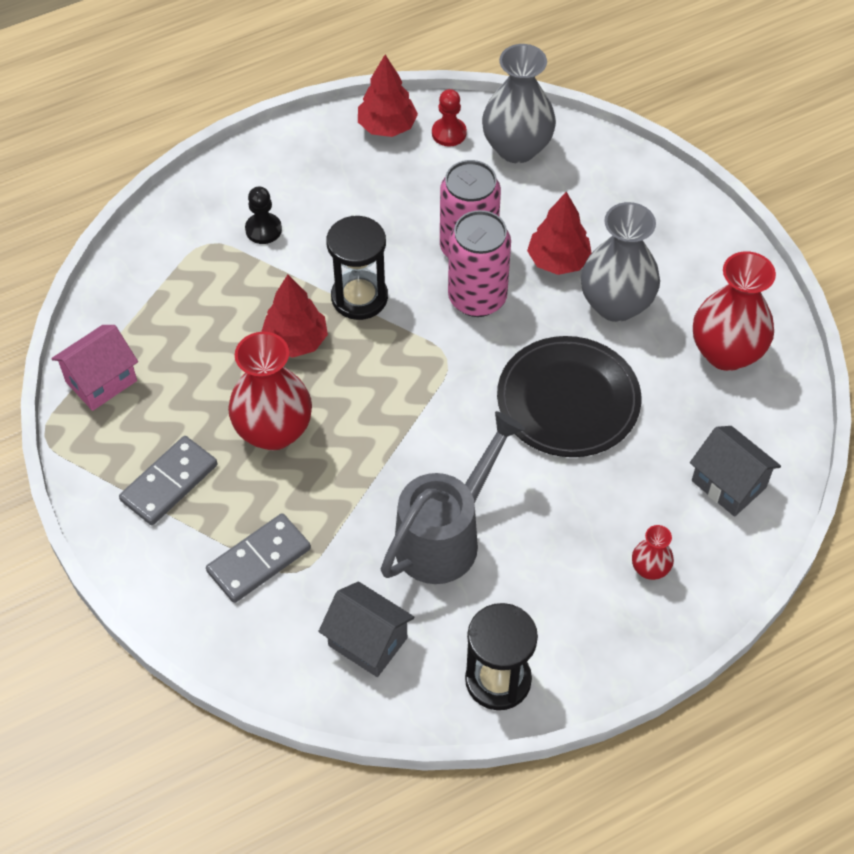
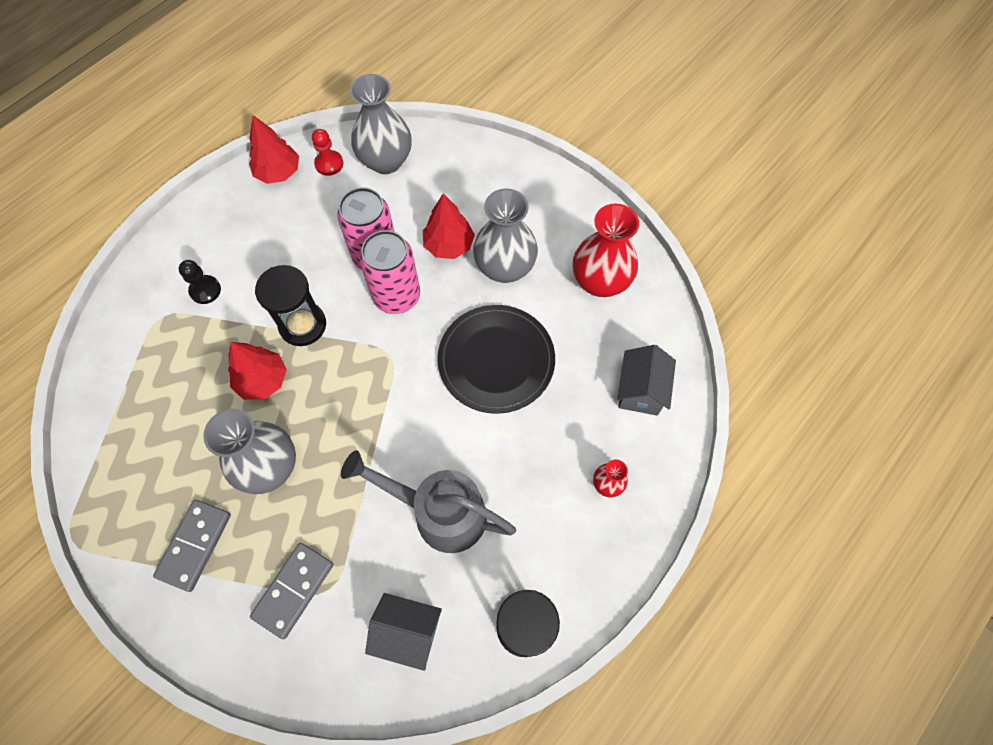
camera: 20 degrees left, 10 degrees up
(101, 381) = (107, 471): pink house -> none
(274, 431) = (269, 467): red vase -> grey vase
(445, 536) = (440, 512): grey watering can -> grey watering can turned 90 degrees counterclockwise
(728, 484) = (640, 390): grey house -> grey house turned 75 degrees clockwise

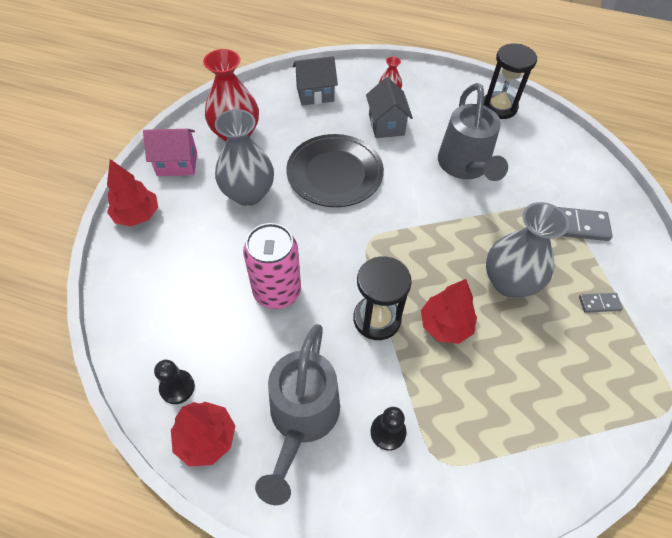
camera: 115 degrees left, 10 degrees down
(194, 545) = (599, 303): grey domino -> grey domino, size x0.54
(253, 236) = (302, 419): none -> grey watering can
(329, 164) = (177, 387): red pawn -> black pawn
(386, 161) = (157, 331): grey vase -> none
(397, 296) = (311, 258): pink can -> none
(408, 632) = (546, 156): grey house -> grey house (386, 125)
(449, 245) = (241, 240): red tree -> red tree (137, 215)
(576, 216) = (177, 164): none -> pink house

